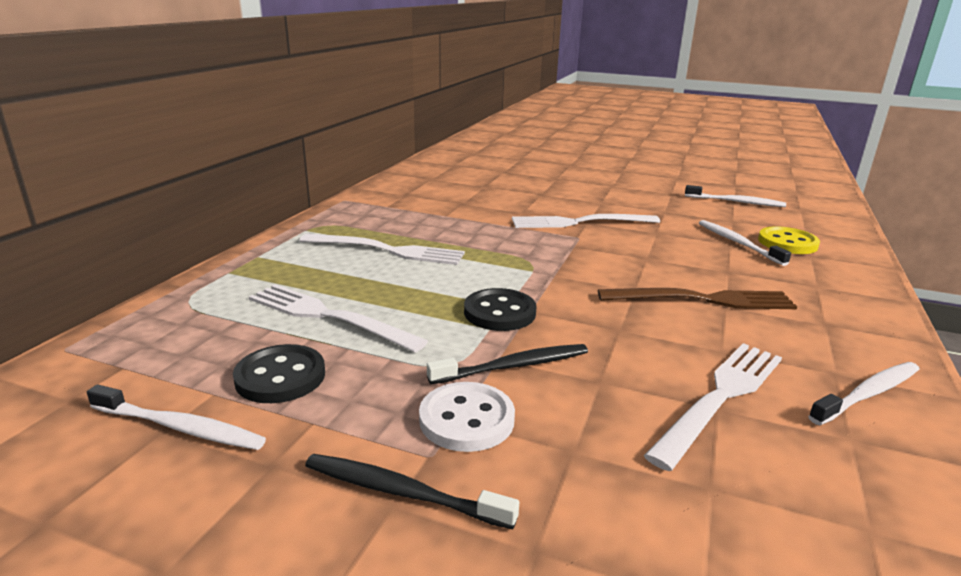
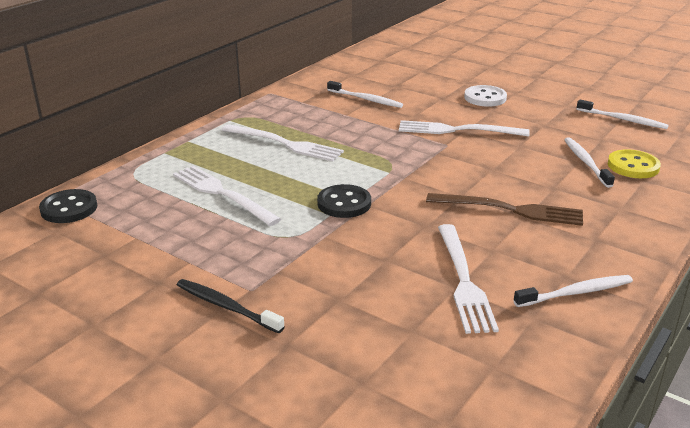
camera: 15 degrees right, 5 degrees up
(180, 427) = (113, 255): white toothbrush -> white toothbrush (366, 99)
(280, 377) = (178, 232): black button -> black button (69, 208)
(466, 419) = (283, 272): white button -> white button (485, 98)
(514, 366) = (332, 243): black toothbrush -> none
(721, 397) = (463, 281): white fork -> white fork turned 120 degrees clockwise

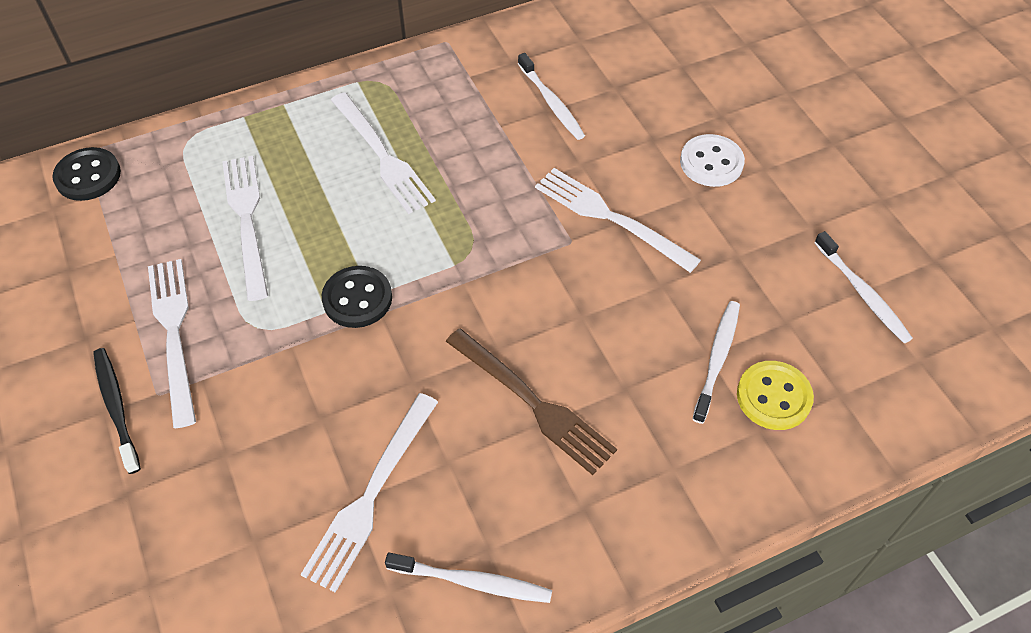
camera: 30 degrees right, 25 degrees up
(229, 258) = (174, 333): none -> white fork

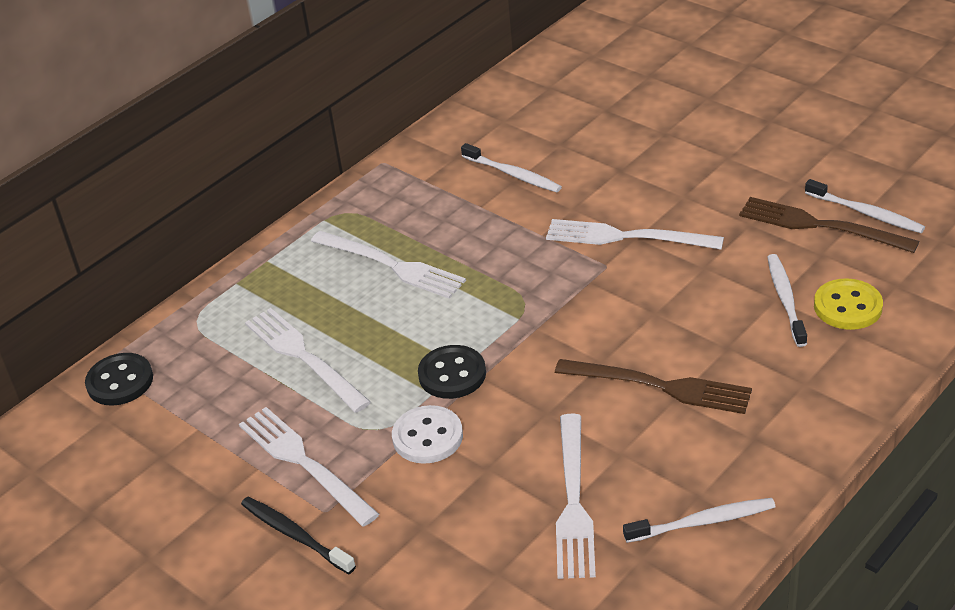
camera: 20 degrees left, 15 degrees down
(711, 162) = (681, 169): white button -> white button (427, 437)
(806, 288) = (820, 226): none -> brown fork

